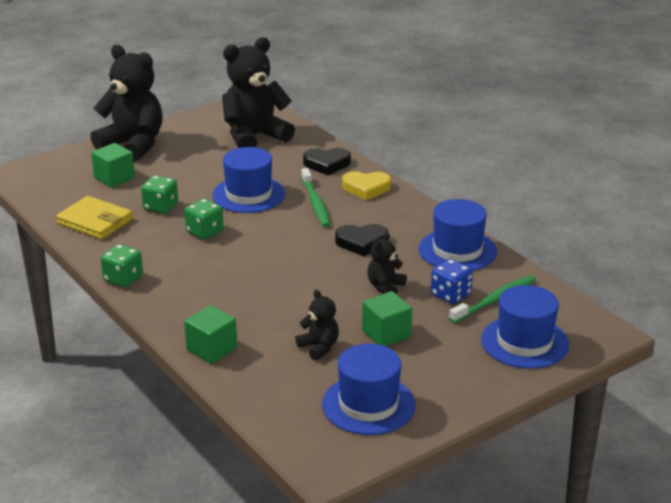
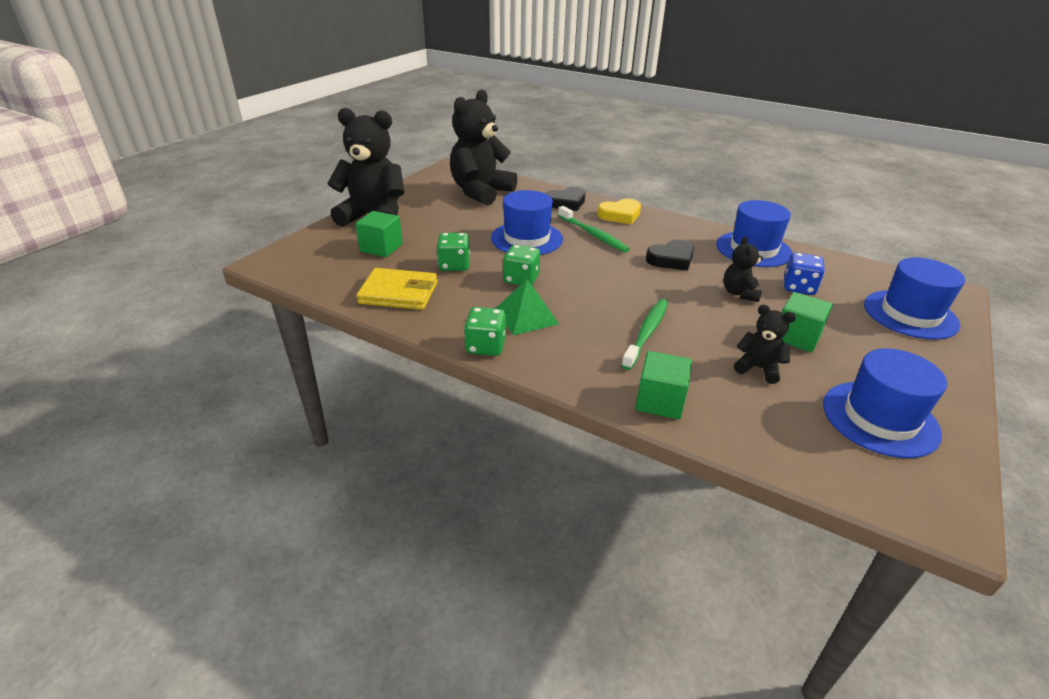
camera: 25 degrees left, 5 degrees up
(177, 263) = (526, 316): none -> green pyramid
(495, 300) = (837, 283): green toothbrush -> green toothbrush (647, 332)

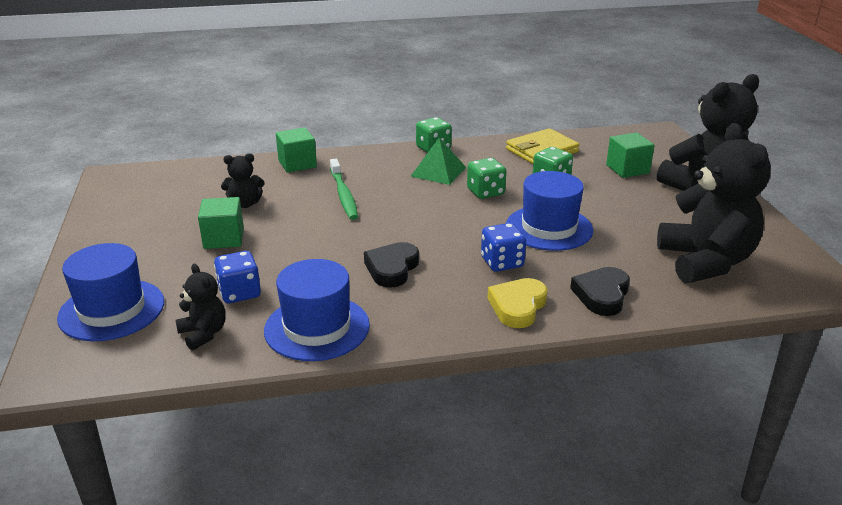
camera: 140 degrees right, 5 degrees down
(593, 235) = (502, 262): green toothbrush -> blue dice
(739, 293) = (296, 259): black teddy bear -> black teddy bear (203, 334)
(880, 418) = (148, 206): blue hat -> none

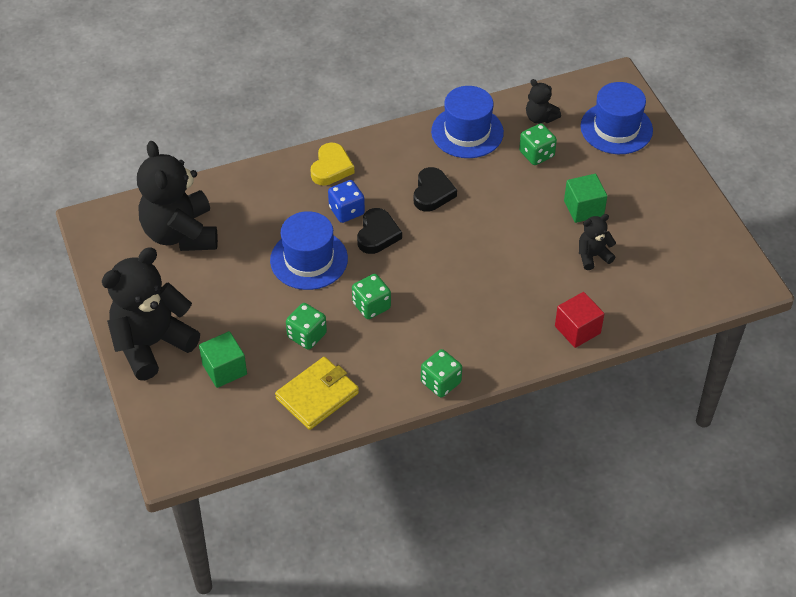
camera: 170 degrees right, 20 degrees up
(239, 293) = (536, 154): blue dice -> green dice
(297, 164) = (577, 330): green cube -> red cube
(343, 195) = (507, 282): green toothbrush -> none
(438, 171) = (425, 336): green pyramid -> none
(602, 295) = (269, 187): black heart -> black heart (377, 234)

